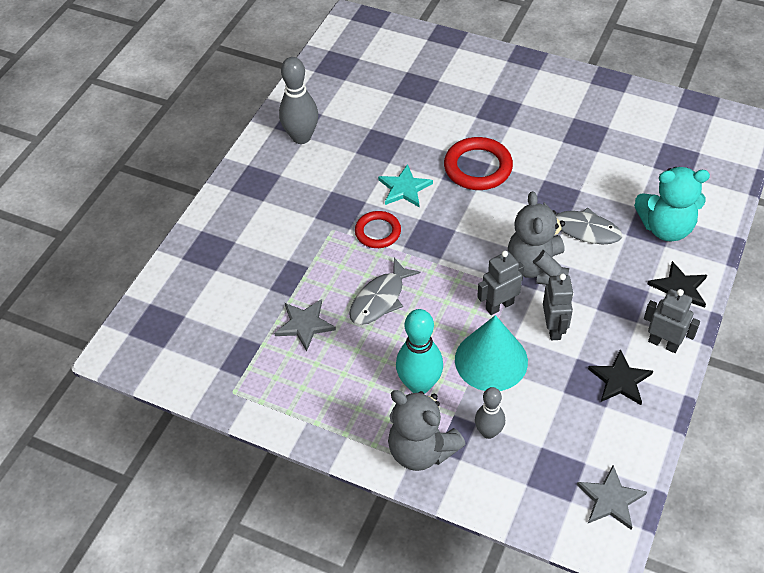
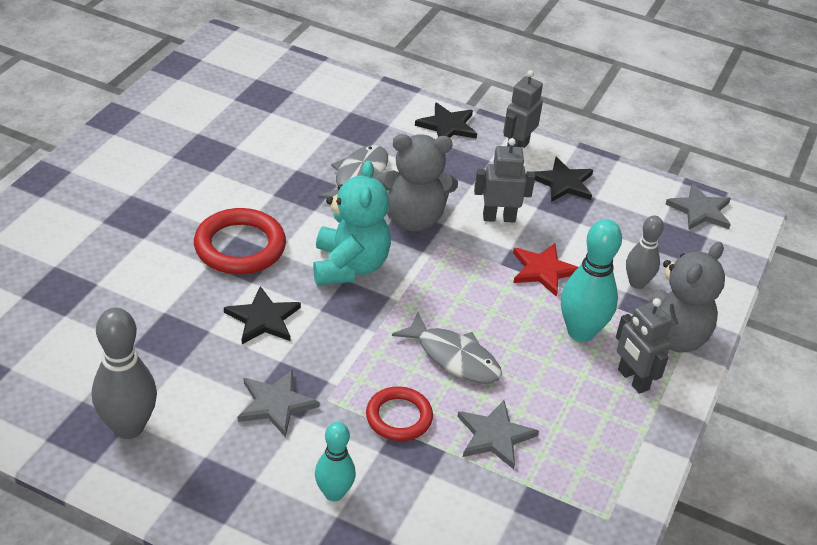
camera: 95 degrees left, 10 degrees down
(252, 239) = (334, 493): none -> turquoise bowling pin
(325, 203) = (275, 404): none -> grey star
(378, 232) = (339, 351): red ring -> red ring (399, 417)
(404, 188) = (263, 319): turquoise star -> black star
(491, 360) = (543, 270): turquoise cone -> red star
(499, 306) = (466, 255): grey robot -> grey robot (632, 379)
(666, 228) = (364, 119): turquoise teddy bear -> turquoise teddy bear (349, 266)

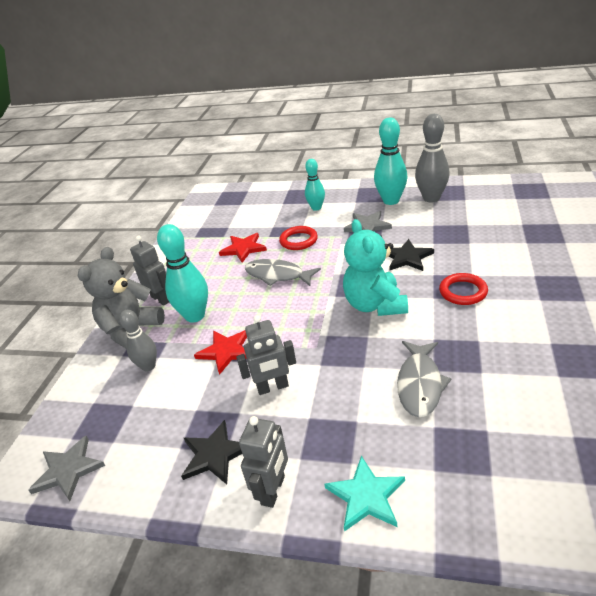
camera: 175 degrees right, 5 degrees down
(196, 452) = (391, 201): none -> turquoise bowling pin
(240, 247) = (463, 292): red ring -> red ring, size x0.65
(413, 219) = (347, 359): grey teddy bear -> none
(447, 126) = (366, 496): black star -> turquoise star
(495, 436) = (243, 249): grey star -> red star

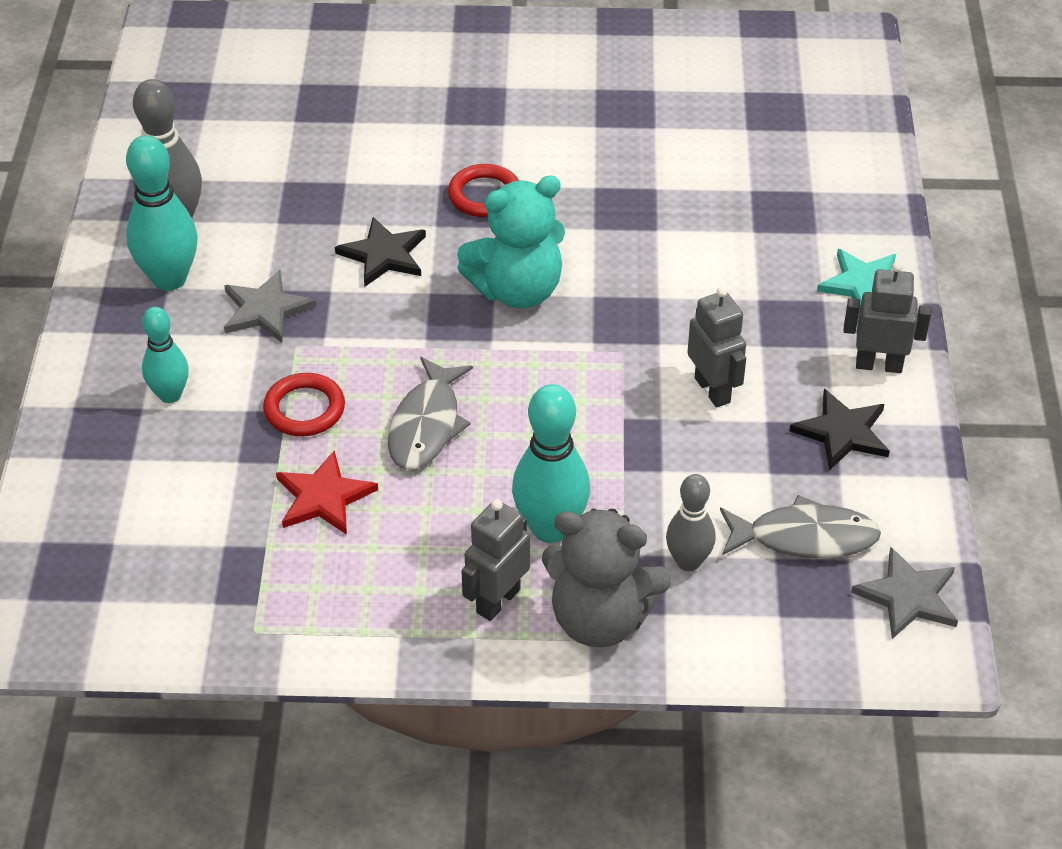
camera: 105 degrees left, 10 degrees up
(226, 351) = (642, 461): red star -> none
(420, 384) = (685, 242): grey fish -> grey fish (804, 537)

